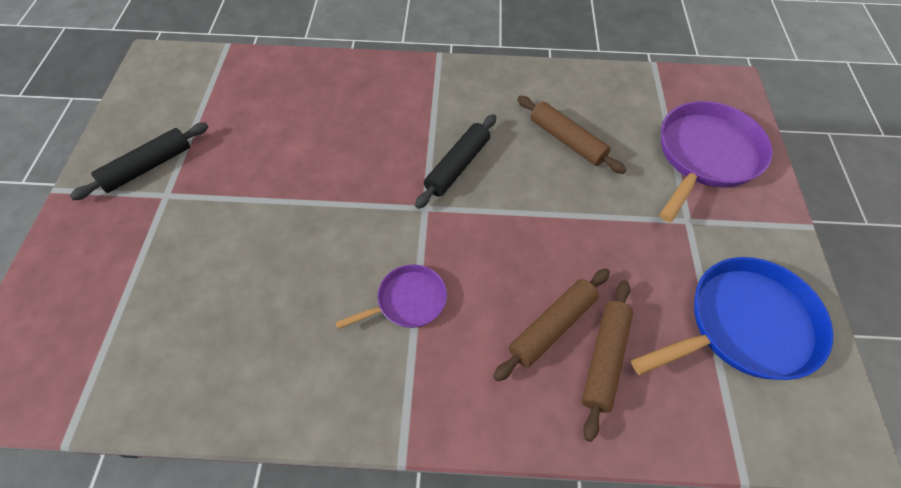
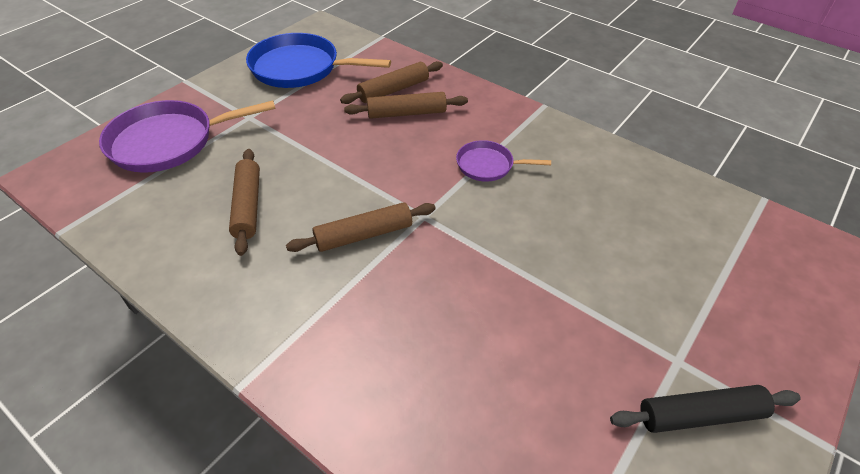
camera: 145 degrees left, 10 degrees down
(457, 166) = (364, 235): black rolling pin -> brown rolling pin

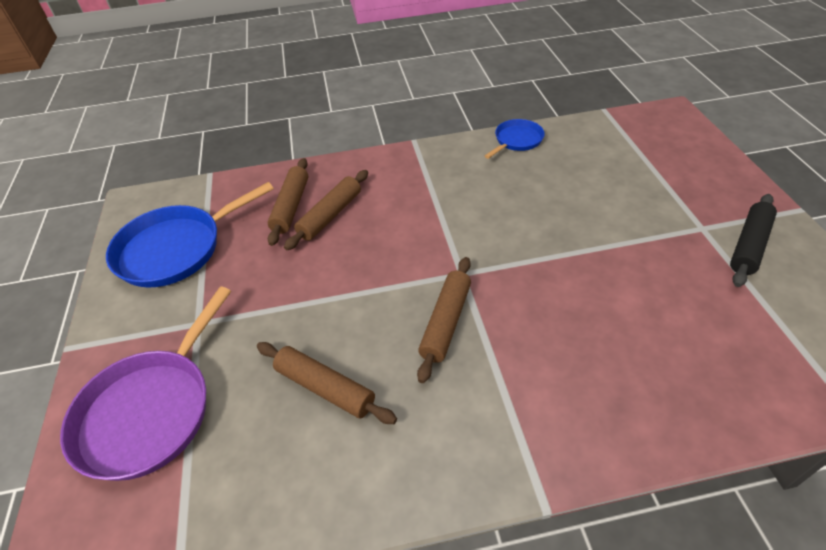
camera: 45 degrees left, 0 degrees up
(488, 165) = (444, 206): purple pan -> none
(629, 163) = (517, 140): none -> blue pan

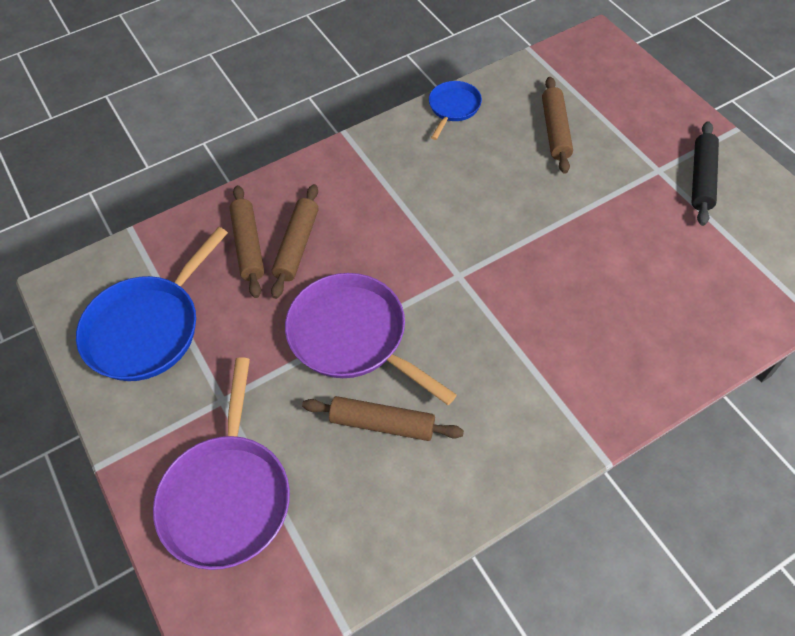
camera: 20 degrees left, 10 degrees up
(338, 300) = (352, 336): none -> purple pan
(446, 322) = (464, 329): brown rolling pin -> brown rolling pin (555, 130)

